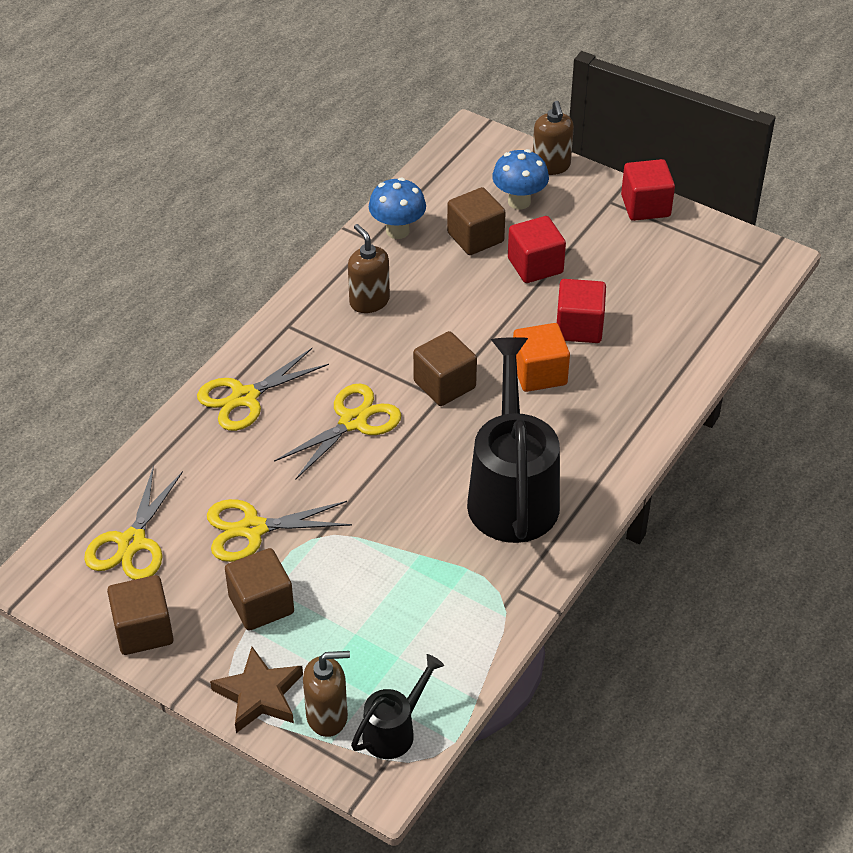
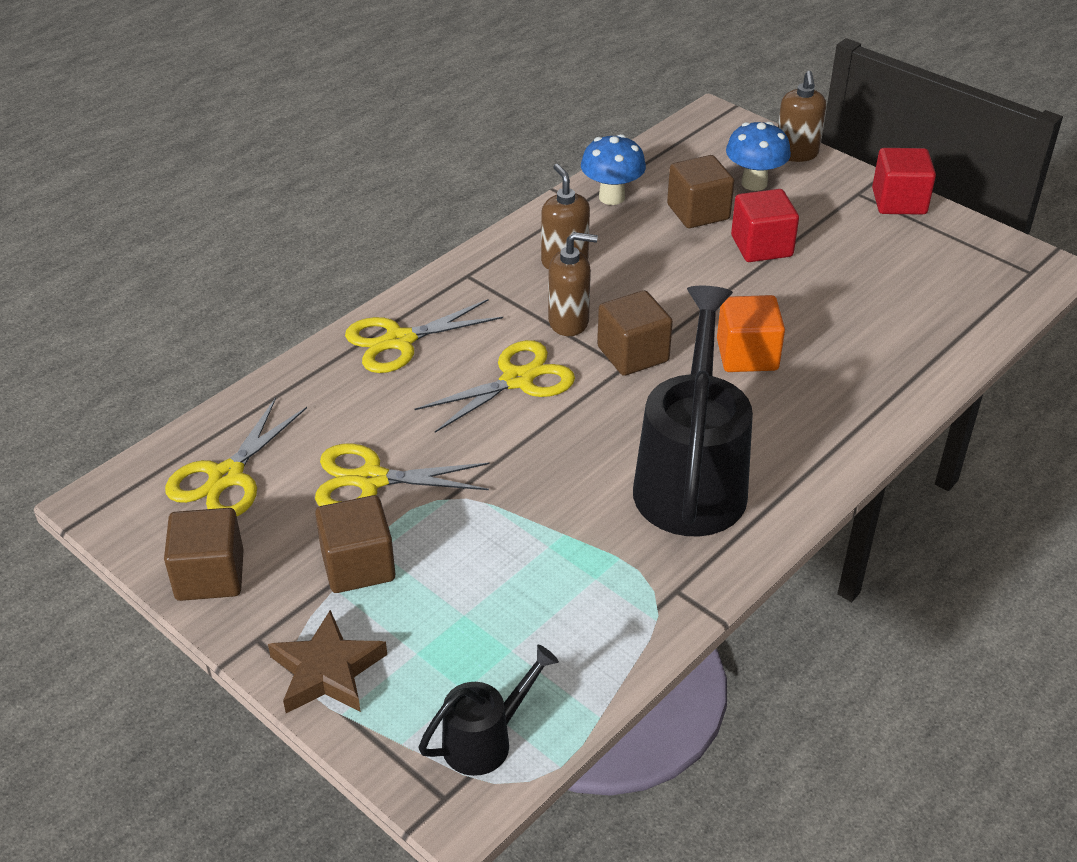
camera: 10 degrees right, 5 degrees down
(327, 716) = (405, 709): brown soap dispenser -> brown soap dispenser (569, 322)
(579, 327) = (802, 313): red cube -> none

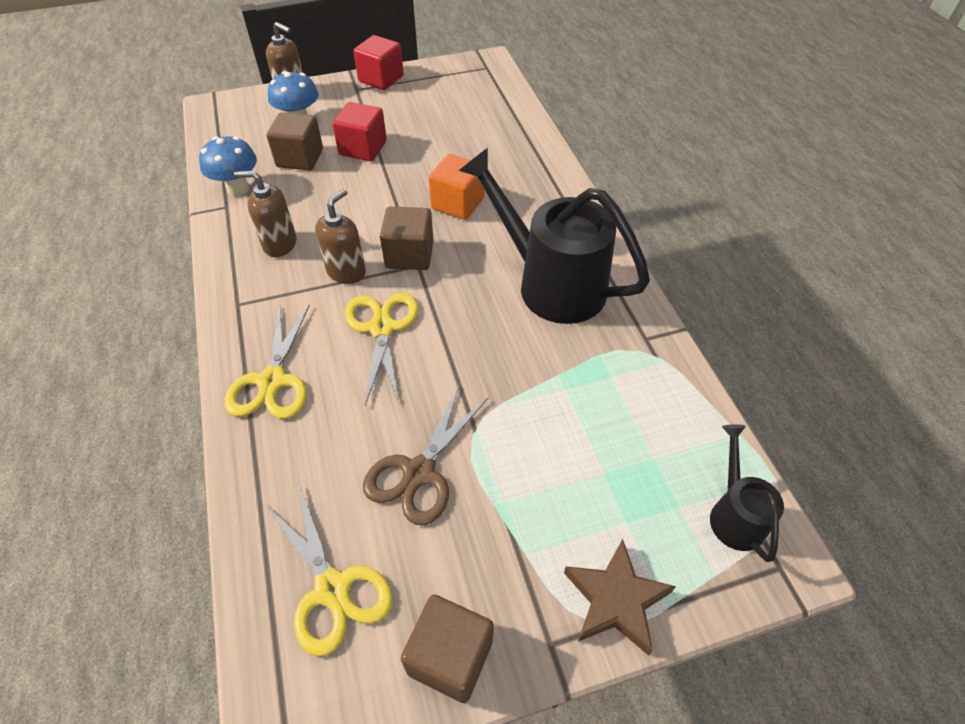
camera: 60 degrees left, 10 degrees up
(358, 565) = (510, 524): brown cube -> none
(371, 480) = (419, 472): yellow scissors -> brown scissors

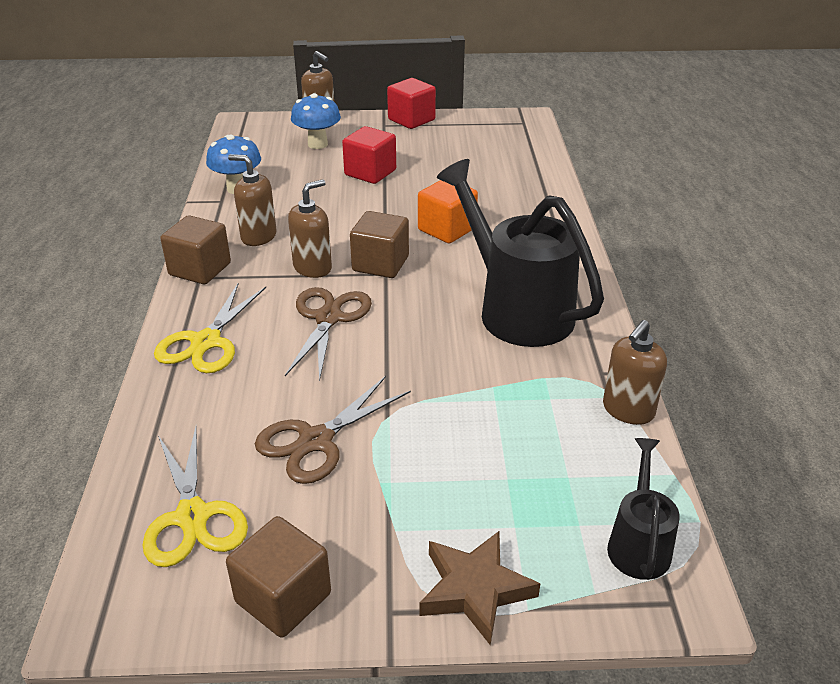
camera: 15 degrees right, 15 degrees down
(300, 158) = (306, 172): brown cube -> brown cube (200, 269)
(382, 328) = (328, 318): yellow scissors -> brown scissors
(681, 374) = (628, 410): none -> brown soap dispenser

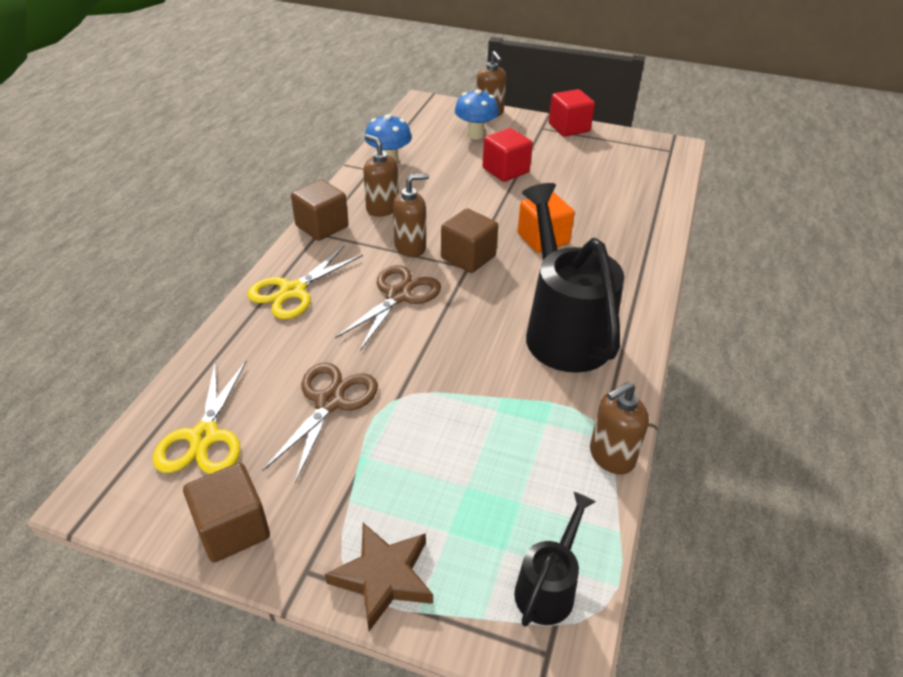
camera: 20 degrees right, 5 degrees up
(316, 441) = (330, 402): brown scissors -> brown scissors turned 135 degrees clockwise

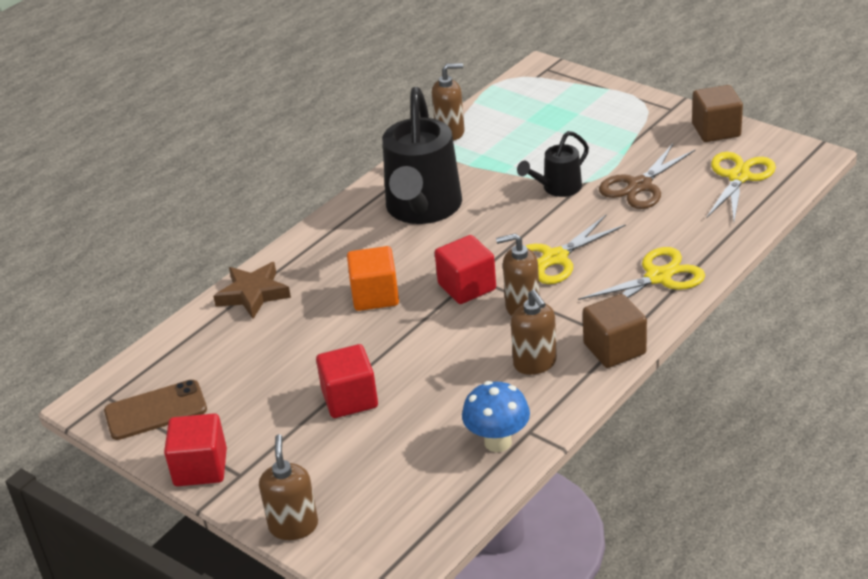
camera: 155 degrees left, 5 degrees down
(383, 577) = (625, 101): brown star -> brown star (253, 294)
(398, 296) = (555, 258): brown scissors -> yellow scissors
(468, 257) = (467, 287): brown cube -> red cube
(475, 135) = (347, 477): blue mushroom -> none
(548, 587) = (531, 88): black watering can -> black watering can (557, 188)
(630, 148) = (155, 410): none -> brown phone

